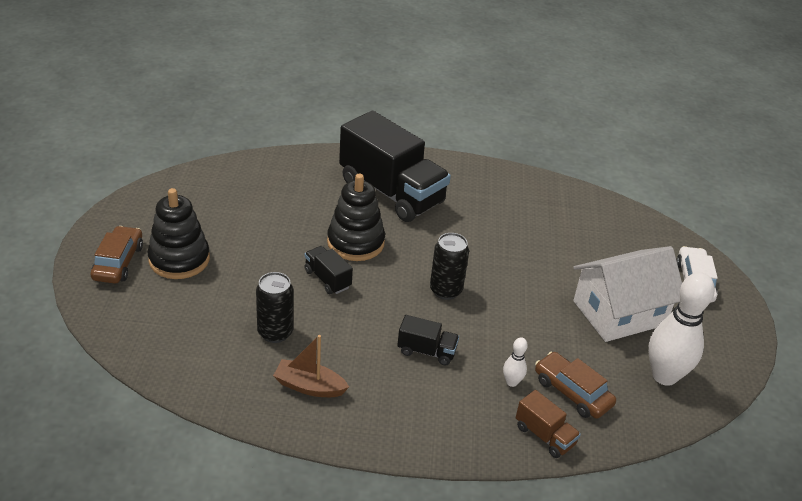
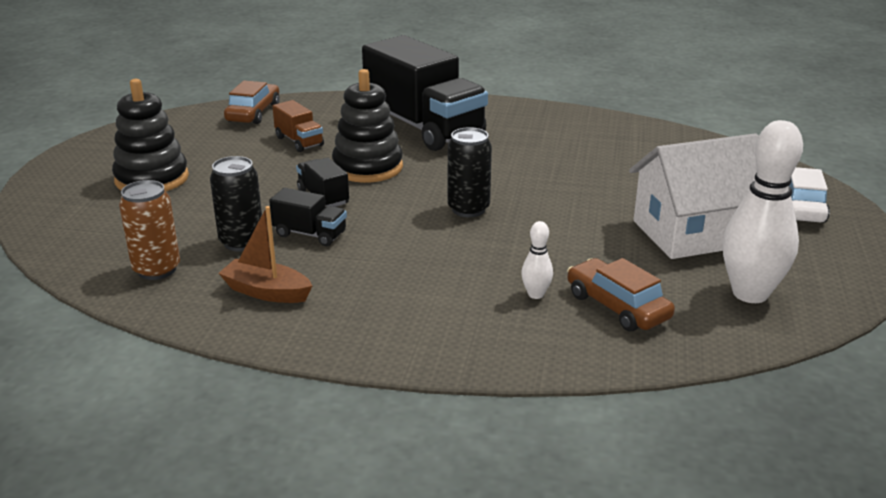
camera: 10 degrees right, 10 degrees down
(118, 262) = (80, 180): brown car -> brown car (253, 113)
(216, 365) = (157, 270): none -> brown can
(426, 351) = (429, 263): black truck -> black truck (310, 234)
(544, 436) = (570, 349): brown truck -> brown truck (299, 141)

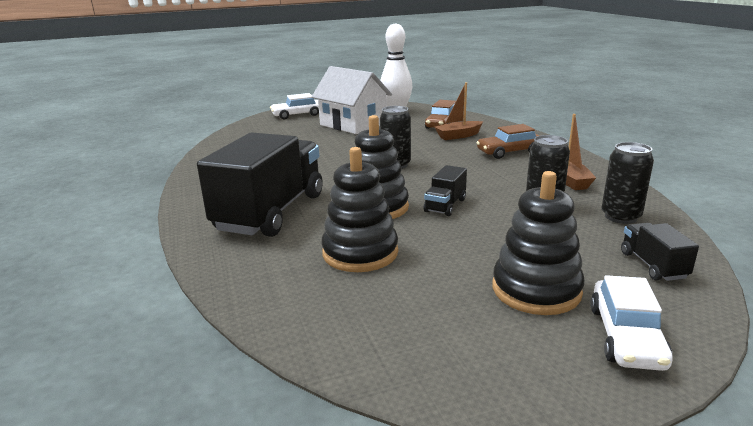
camera: 120 degrees left, 5 degrees down
(70, 183) = (625, 336): none -> white car
(157, 270) = (620, 217): brown can -> black can
(253, 113) = (310, 314): brown car -> brown car (509, 152)
(299, 141) = (360, 253): brown truck -> black stacking toy
(310, 234) = (496, 192): black truck -> black truck (653, 265)
(535, 294) = (458, 136): white bowling pin -> brown boat

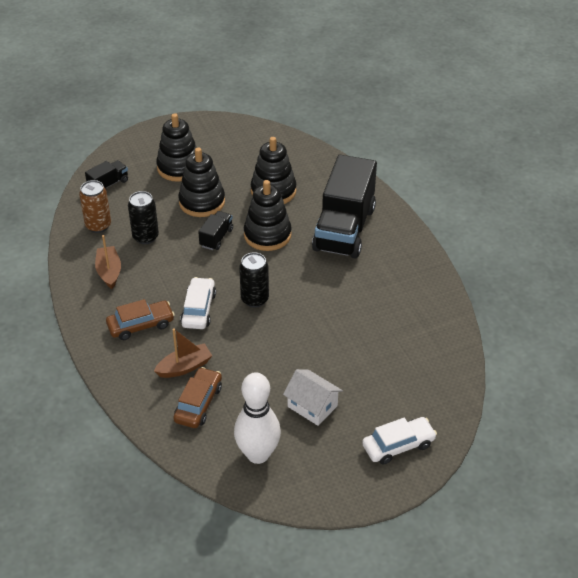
camera: 175 degrees right, 20 degrees up
(353, 124) = (312, 406): white house -> white house, size x0.58
(476, 240) = (202, 202): none -> black stacking toy
(620, 217) = (98, 226): black can -> brown can
(625, 336) = (150, 145): white car -> white car (199, 309)
(653, 265) = (108, 184): black truck -> black truck turned 120 degrees counterclockwise

